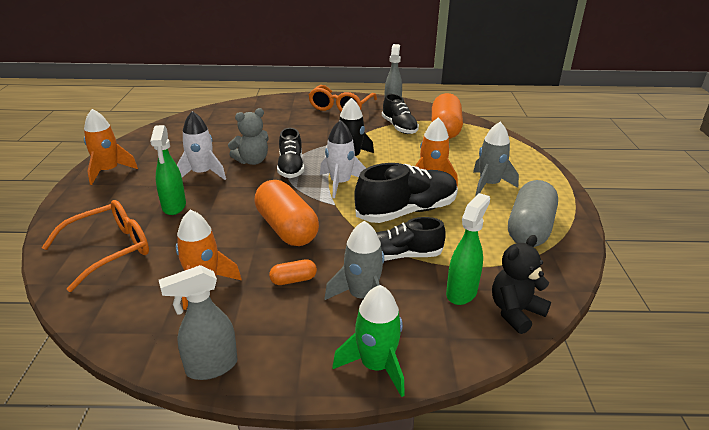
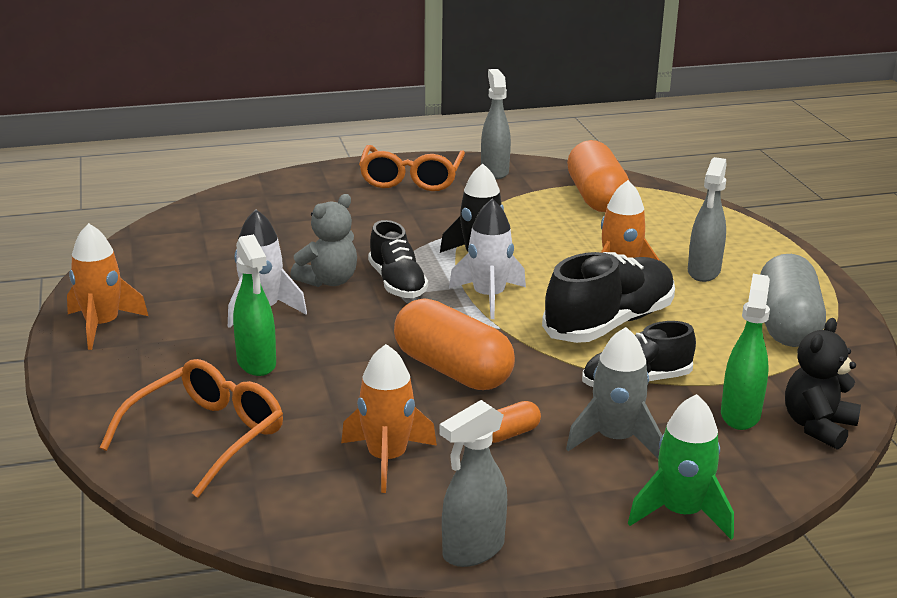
camera: 15 degrees left, 5 degrees down
(399, 127) = (524, 202): black shoe -> none
(489, 185) = (703, 272): grey rocket -> grey spray bottle

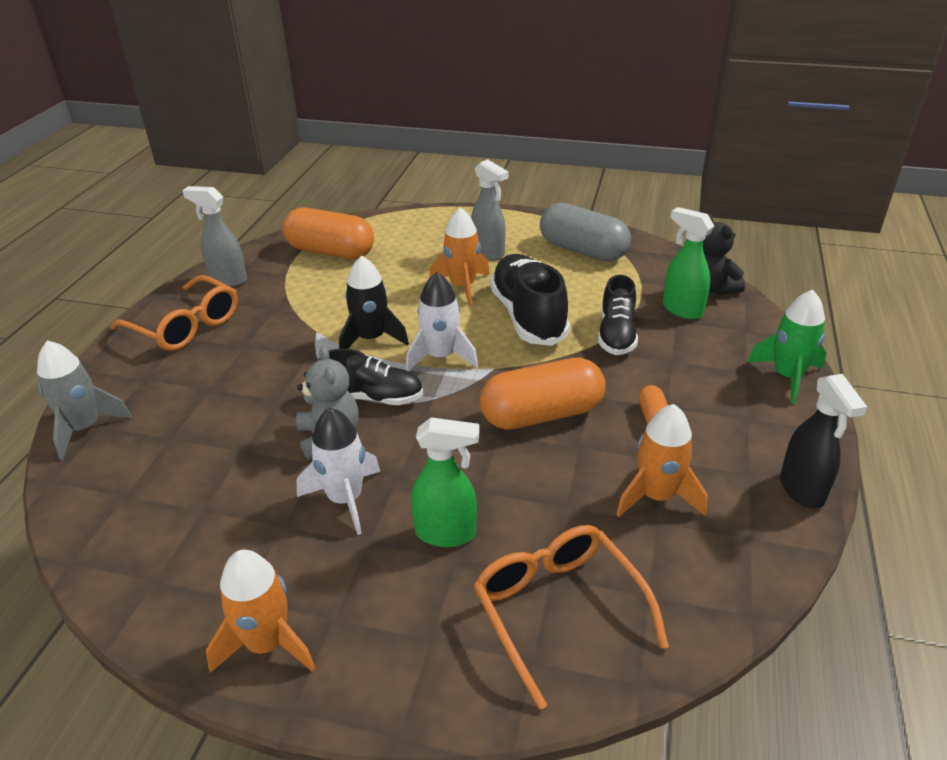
camera: 60 degrees left, 10 degrees up
(472, 550) = (802, 490): grey spray bottle -> black spray bottle
(615, 439) = (686, 371): grey rocket -> grey rocket (85, 428)

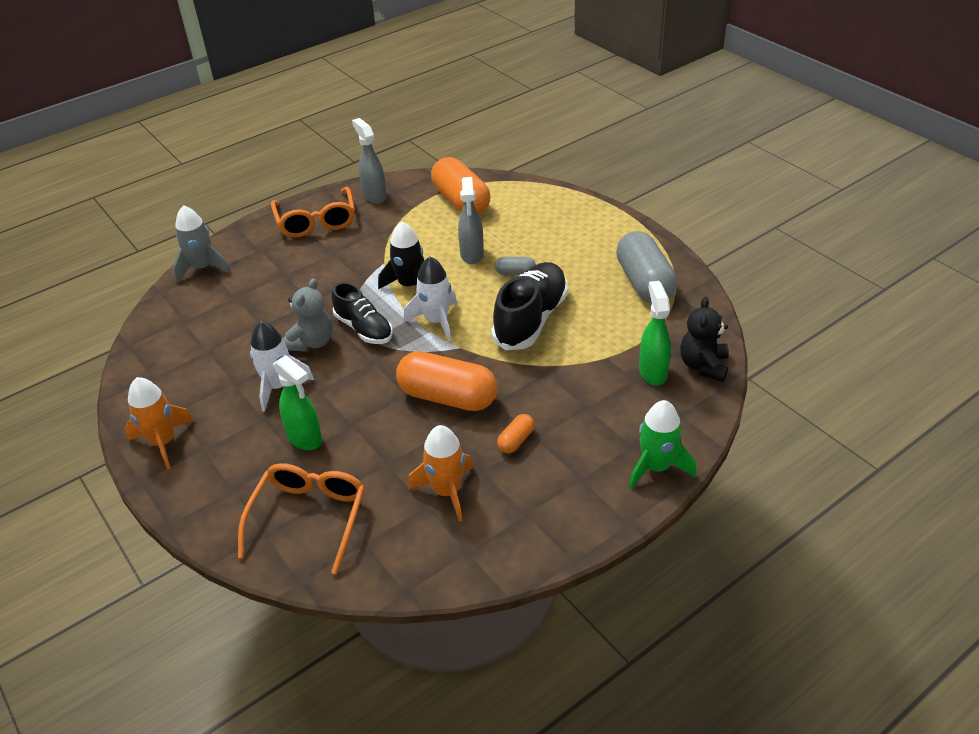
camera: 40 degrees right, 5 degrees up
(462, 287) = (515, 273): orange rocket -> grey capsule
(488, 253) = (569, 252): grey spray bottle -> grey spray bottle (472, 255)
(616, 335) = (574, 366): black shoe -> none
(802, 490) = (544, 547): black spray bottle -> none

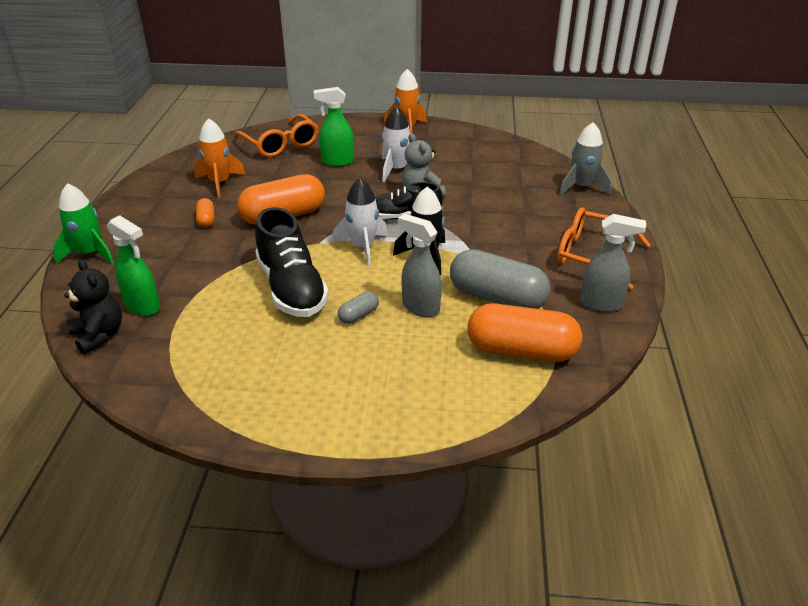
camera: 130 degrees right, 5 degrees down
(644, 283) = (223, 379): grey capsule -> grey capsule (497, 298)

